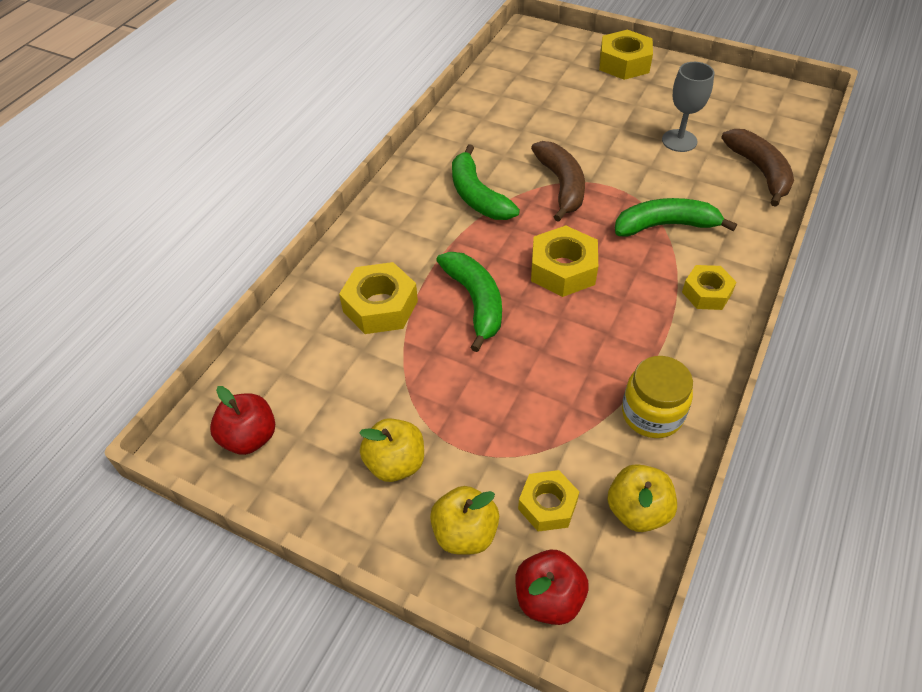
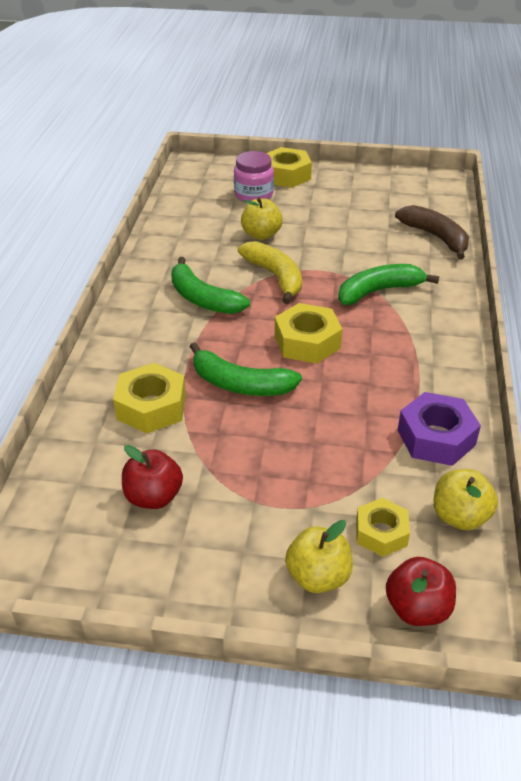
camera: 20 degrees left, 10 degrees down
(249, 437) = (68, 550): red apple -> red apple (153, 497)
(395, 463) = (226, 535): yellow apple -> yellow apple (261, 235)
(475, 302) = (240, 384): green banana -> green banana turned 150 degrees clockwise
(561, 185) = (275, 277): brown banana -> yellow banana
(579, 81) = (253, 195): none -> pink jar
(652, 414) = (436, 437): yellow jar -> purple nut
(679, 141) = (360, 226): grey goblet -> none
(706, 293) = (436, 335): yellow nut -> none

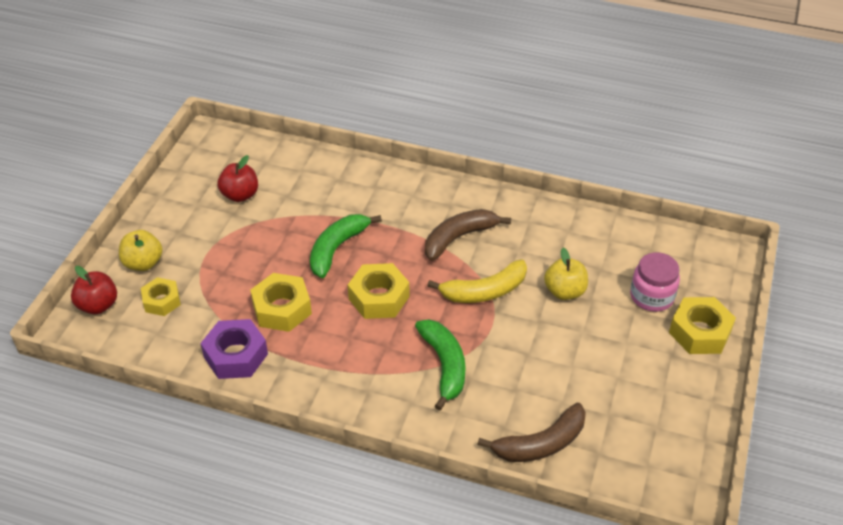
camera: 100 degrees right, 5 degrees up
(151, 407) = (327, 198): yellow nut -> yellow nut (282, 309)
(203, 299) = (459, 238): green banana -> brown banana
(460, 516) = (156, 347): yellow apple -> none

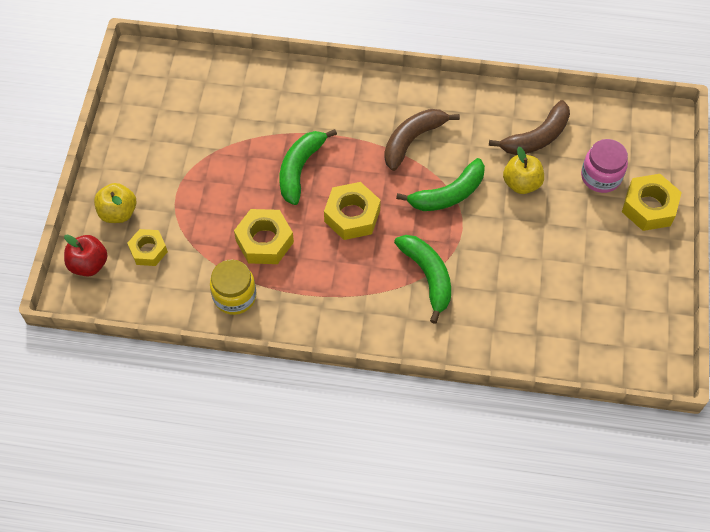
camera: 10 degrees left, 15 degrees up
(236, 355) = (234, 296): purple nut -> yellow jar
(240, 195) = (190, 123): red apple -> none
(484, 291) = (448, 194): yellow banana -> green banana
(540, 444) = (528, 340): brown banana -> brown banana (536, 137)

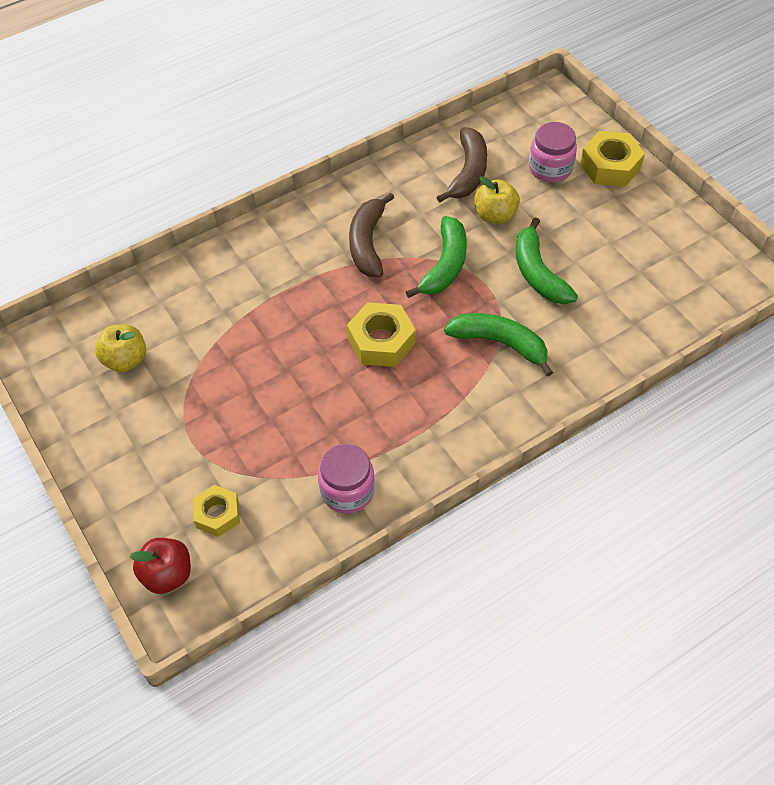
camera: 40 degrees left, 5 degrees down
(118, 212) = (149, 502): yellow apple -> yellow apple (125, 360)
(234, 296) = (347, 490): yellow jar -> pink jar
(264, 241) = (324, 421): yellow nut -> none
(300, 169) = (291, 335): green banana -> green banana (538, 273)

